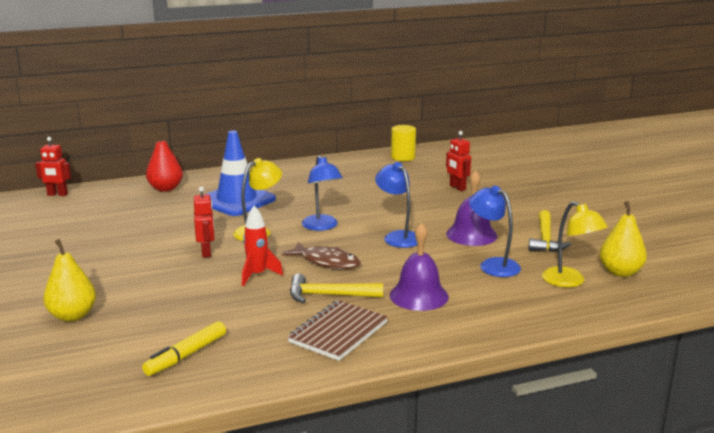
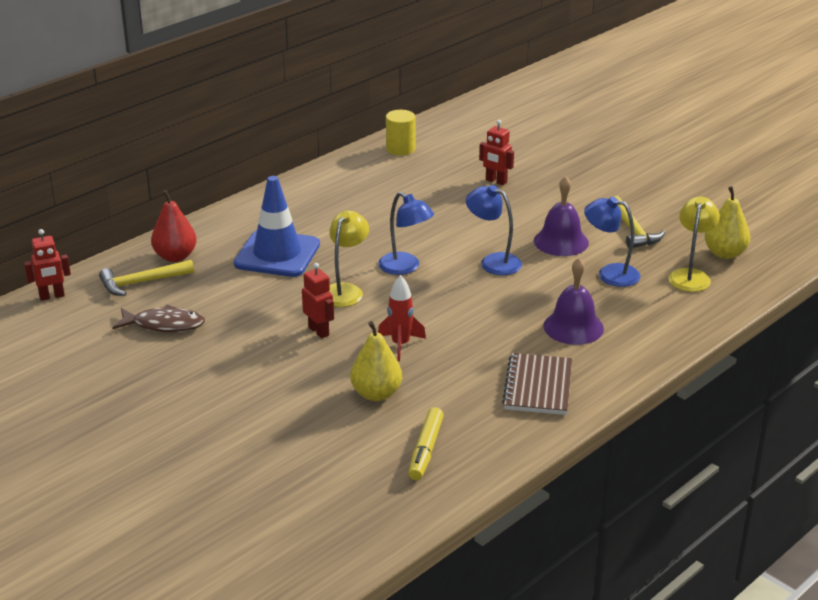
camera: 25 degrees left, 10 degrees up
(72, 316) = (266, 442): yellow pear -> yellow pear (376, 394)
(326, 262) = (452, 311): brown fish -> brown fish (164, 325)
(329, 295) = (492, 349): yellow hammer -> yellow hammer (142, 282)
(570, 281) = (690, 276): yellow lamp -> yellow lamp turned 105 degrees counterclockwise

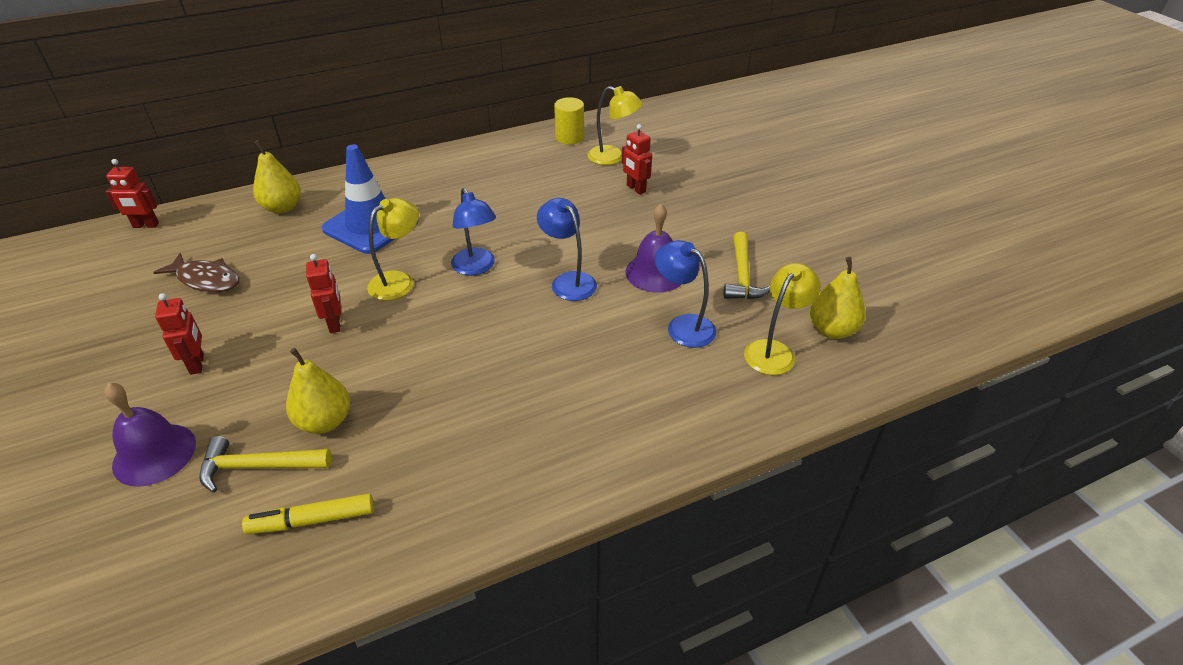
camera: 20 degrees right, 10 degrees up
(142, 282) = (230, 228): yellow hammer -> yellow hammer (258, 466)
(175, 256) = (282, 207): red pear -> yellow pear
(226, 382) = (197, 364): none -> red robot
(400, 345) = (399, 362): red rocket -> none
(426, 450) = (312, 520): yellow marker -> yellow marker turned 45 degrees clockwise
(455, 159) = (613, 157): none -> yellow lamp
(538, 386) = (501, 463): brown notebook -> none
(573, 327) = (597, 388): purple bell -> purple bell (154, 454)

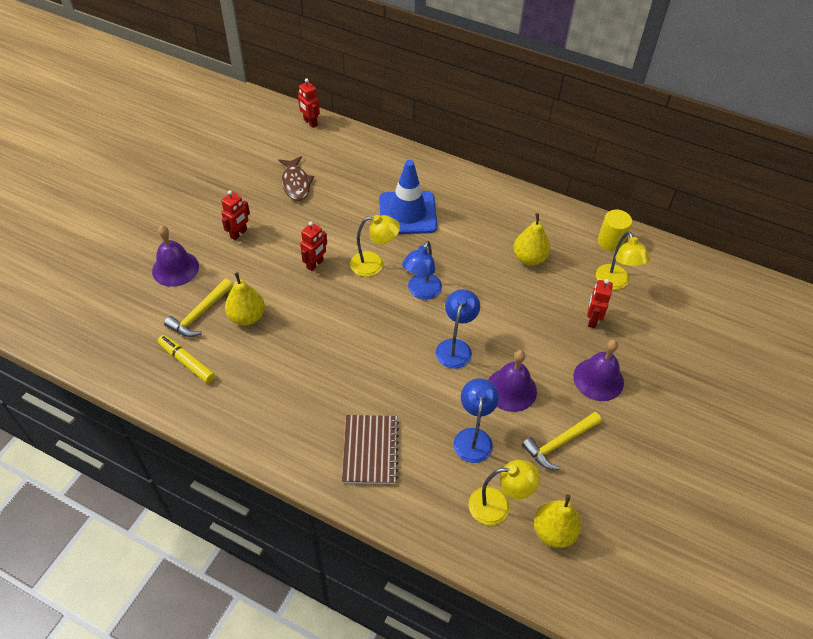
camera: 50 degrees right, 10 degrees up
(258, 466) = (200, 314): yellow hammer -> yellow hammer turned 105 degrees counterclockwise
(282, 207) = (381, 162): yellow pear -> yellow pear (529, 258)
(623, 410) = (370, 450): none -> brown notebook
(699, 218) = (598, 379): none -> purple bell

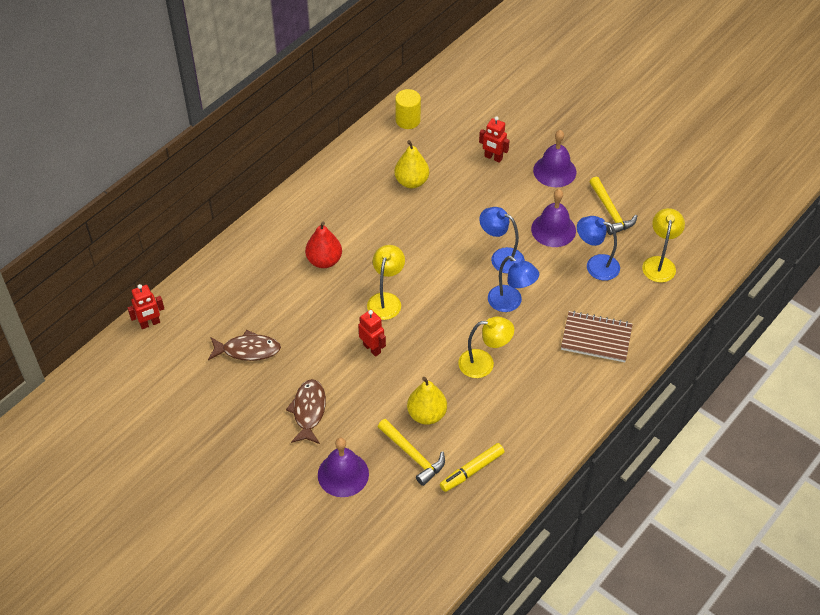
camera: 75 degrees left, 0 degrees up
(239, 233) = (308, 411): red robot -> brown fish
(407, 213) = (324, 261): blue traffic cone -> red pear
(421, 292) = (431, 269): blue lamp -> blue lamp (510, 303)
(554, 531) = (685, 235): yellow pear -> none
(615, 283) = (456, 131): yellow lamp -> yellow lamp (484, 363)

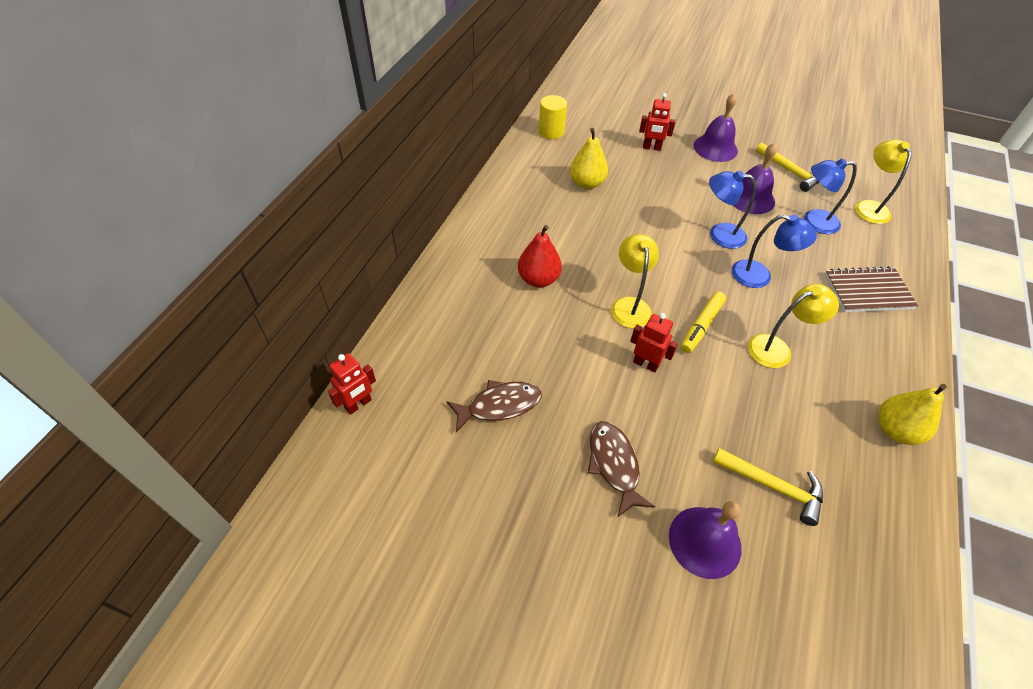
camera: 20 degrees left, 0 degrees up
(426, 414) = (755, 427): yellow pear -> yellow pear (895, 430)
(472, 471) = (852, 485): yellow marker -> yellow marker (701, 326)

